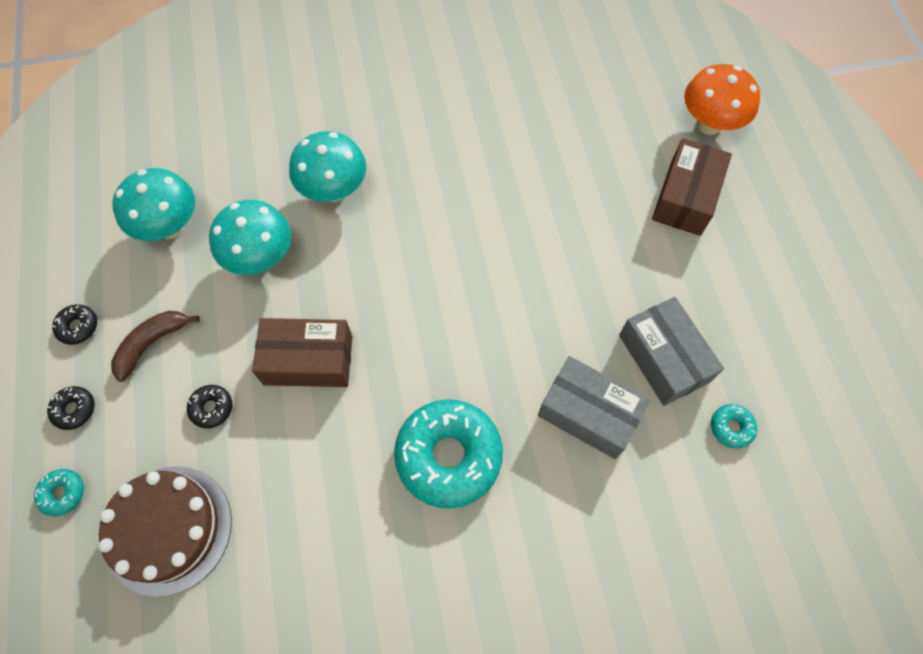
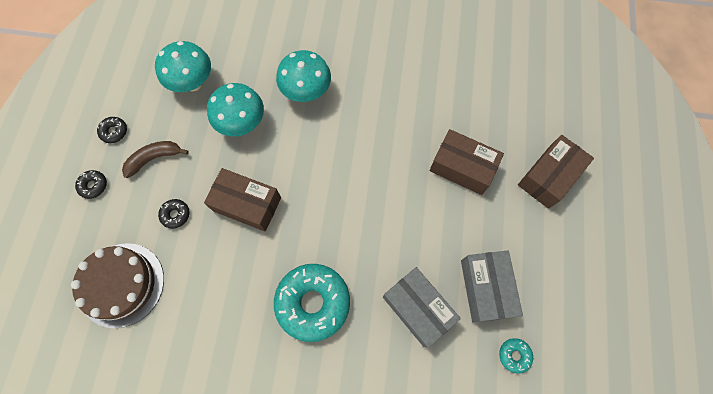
camera: 20 degrees right, 5 degrees up
(63, 493) = (68, 237): turquoise donut -> none
(575, 220) = (462, 167): none -> brown box
(709, 124) = (588, 127): orange mushroom -> none

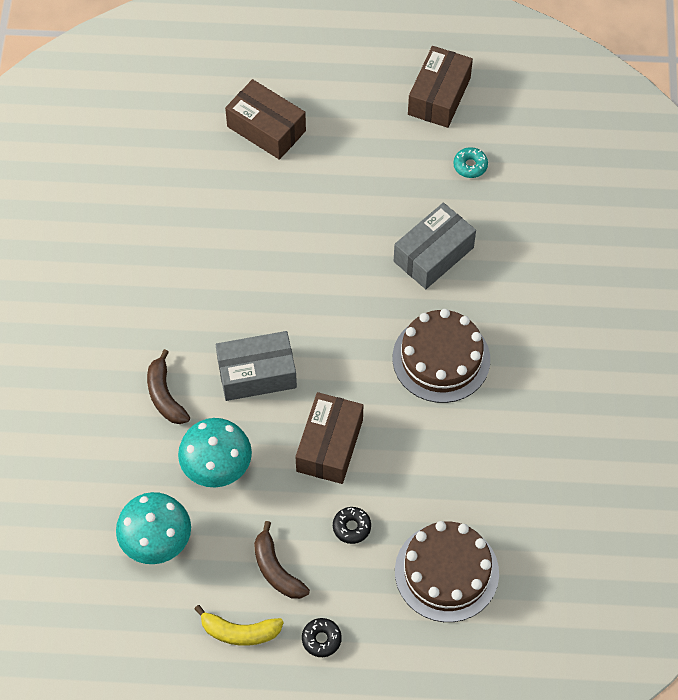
camera: 95 degrees left, 10 degrees down
(114, 132) = (239, 632): black donut -> yellow banana
(306, 92) = (165, 395): turquoise mushroom -> brown banana
(313, 302) = (441, 358): turquoise donut -> brown cake
(462, 167) = (261, 215): brown box -> brown box (439, 96)
(485, 288) = (403, 191): grey box -> grey box (257, 374)

